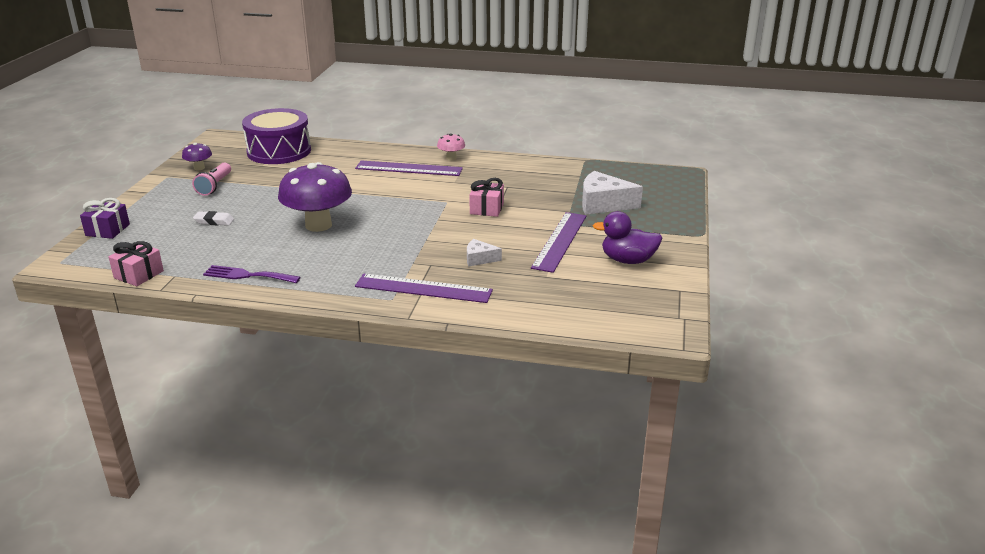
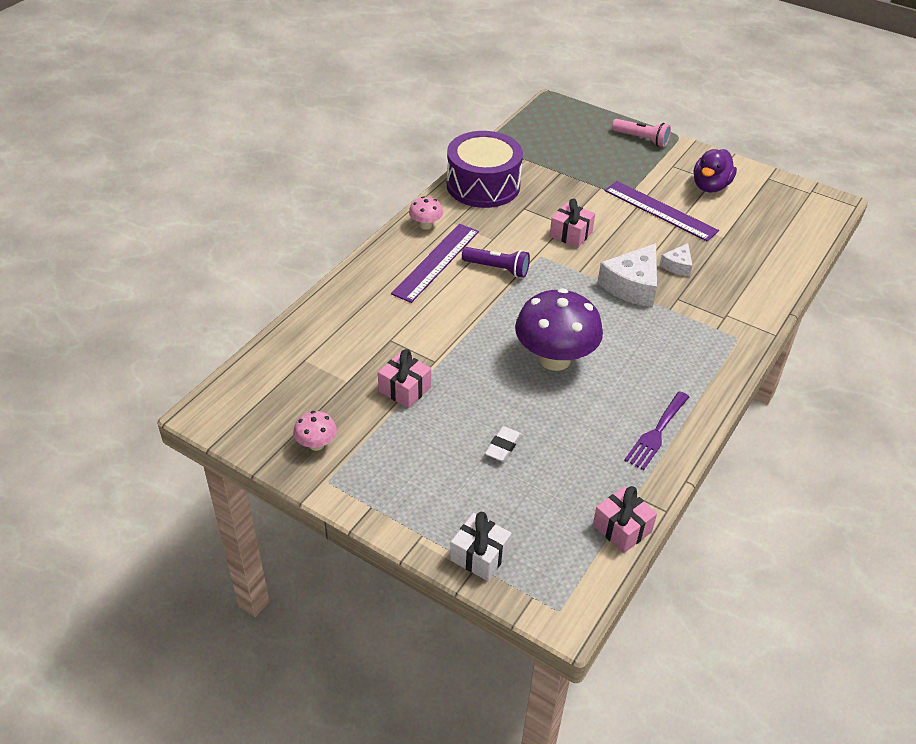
camera: 70 degrees left, 15 degrees up
(107, 230) = (480, 555): purple gift -> white gift
(199, 168) = (316, 444): purple mushroom -> pink mushroom
(214, 186) = (390, 434): pink flashlight -> pink flashlight (641, 139)
(261, 182) = (405, 389): none -> pink gift
(279, 151) = (308, 358): purple drum -> purple drum (483, 185)
(417, 189) = (497, 269): none -> purple flashlight
(423, 288) = (724, 313): purple ruler -> none
(603, 204) = (595, 165): white cheese -> white cheese (632, 286)

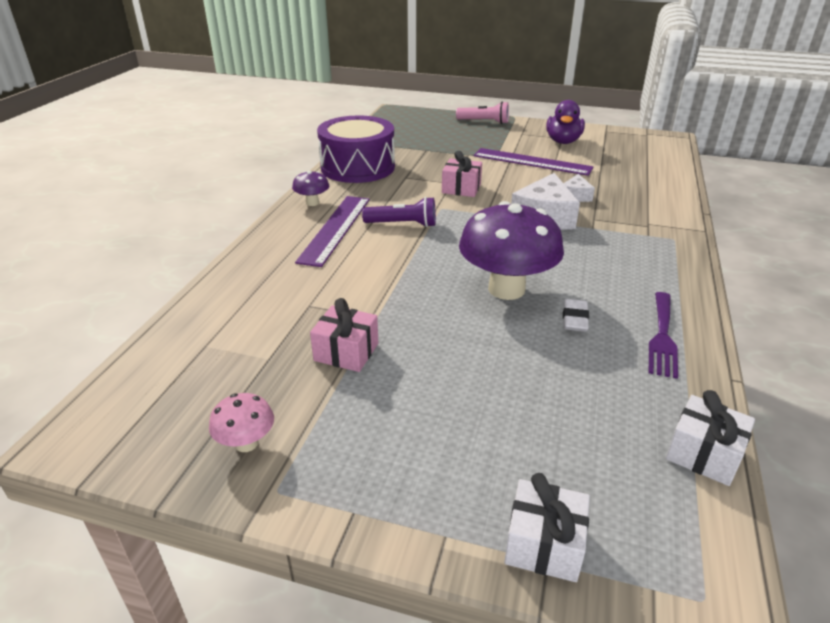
camera: 15 degrees left, 10 degrees down
(426, 225) = (312, 203): pink mushroom -> purple mushroom
(503, 446) = (498, 390): white eraser -> white eraser (574, 319)
(622, 528) = (703, 454): pink gift -> white gift

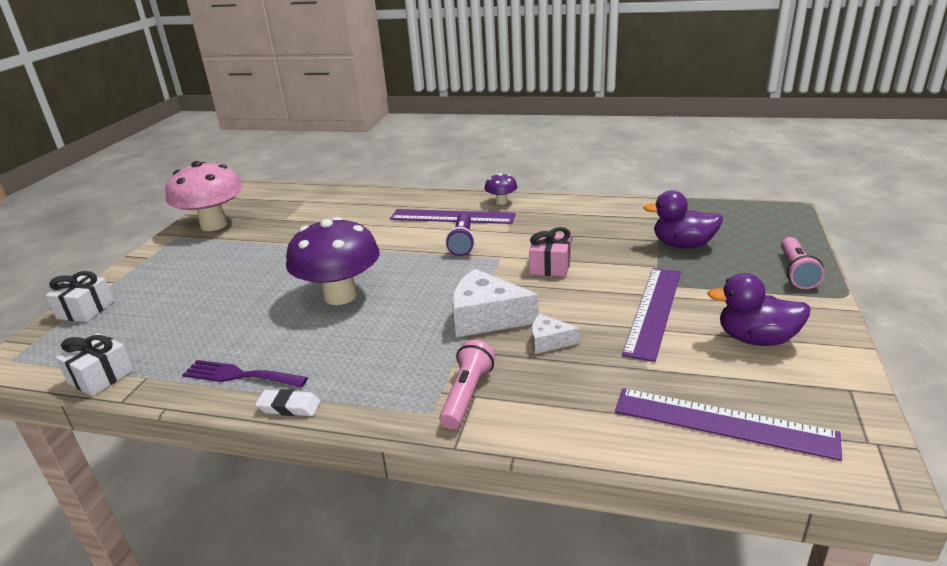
camera: 90 degrees right, 5 degrees down
(246, 443) = (214, 225): pink mushroom -> pink mushroom, size x2.18
(346, 352) = (280, 240): pink gift -> none
(358, 167) = (588, 210): purple drum -> none
(437, 143) = (683, 245): none -> purple duck
(574, 319) = (284, 329): white eraser -> white eraser (289, 407)
(645, 159) = (723, 423): none -> purple ruler
(648, 225) = (467, 395): none -> pink flashlight

